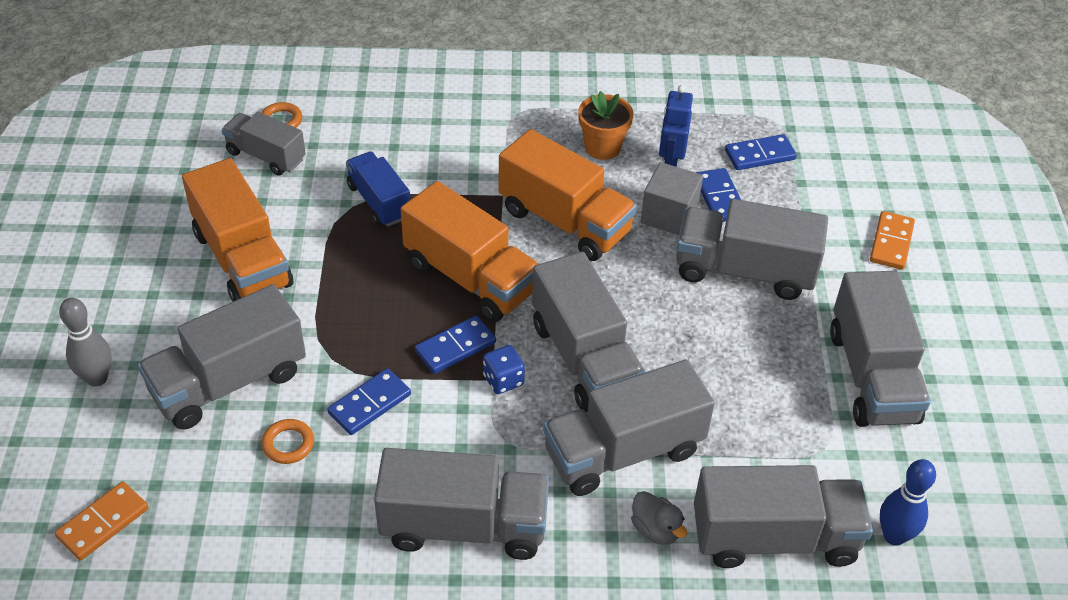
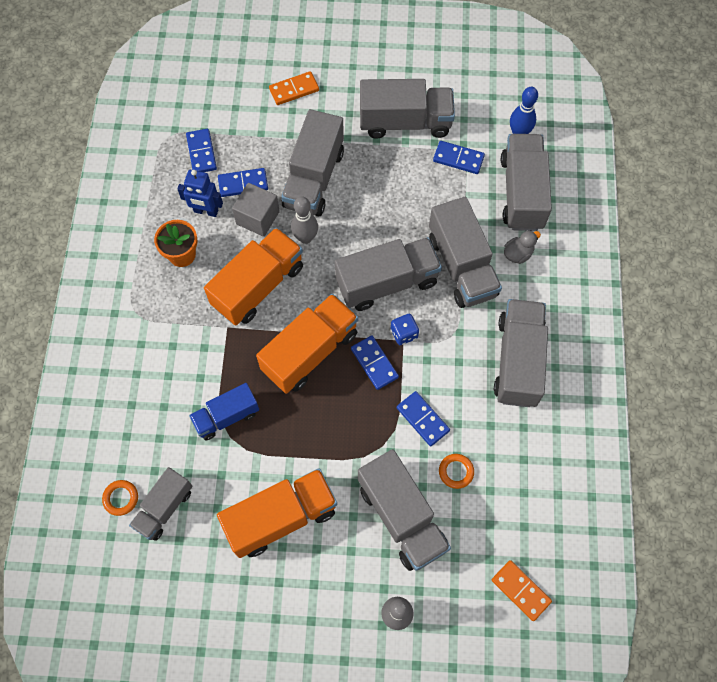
camera: 85 degrees left, 20 degrees up
(645, 266) = (305, 238): none -> grey bowling pin
(820, 447) = (458, 159): none -> blue domino
(891, 243) = (294, 90): orange domino -> orange domino turned 45 degrees counterclockwise

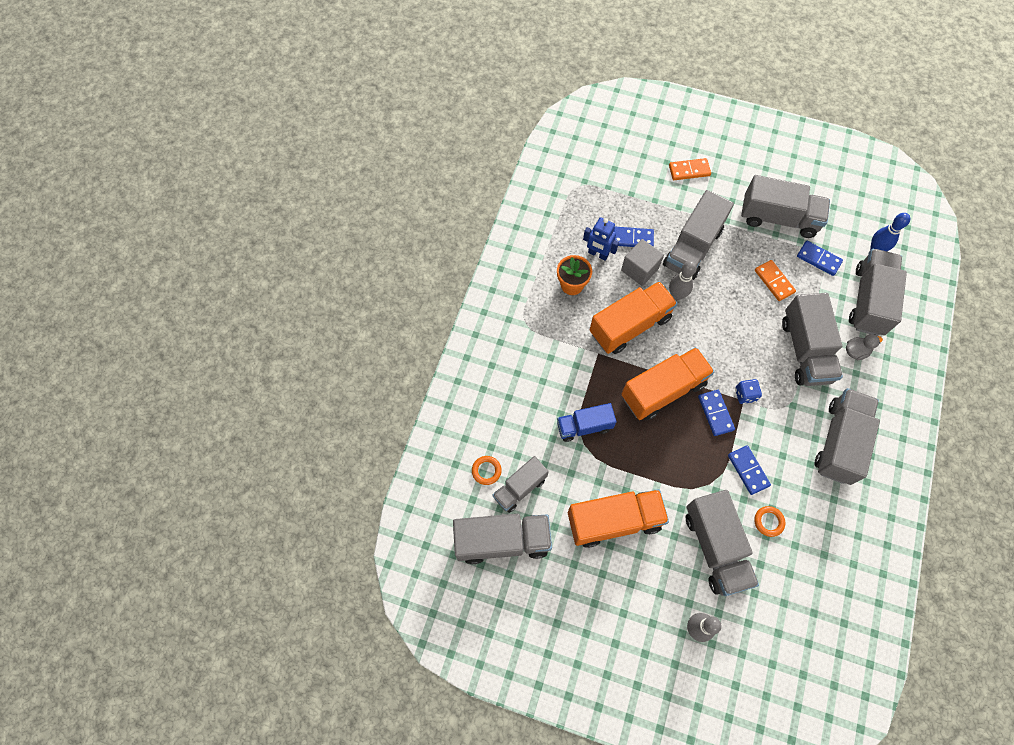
camera: 15 degrees right, 0 degrees up
(201, 152) = (603, 205): blue domino -> none
(387, 282) = (738, 348): grey truck -> grey truck (502, 540)
(520, 591) = (806, 637): orange domino -> orange domino (774, 281)

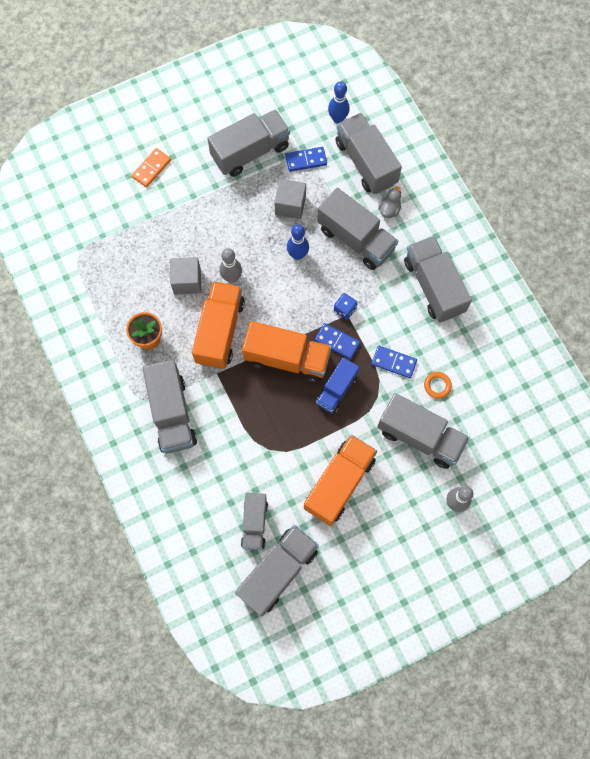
camera: 45 degrees left, 5 degrees up
(486, 471) = (219, 534): orange ring -> none
(584, 426) = (257, 436): blue truck -> blue truck (336, 390)
(598, 254) = (145, 297): blue robot -> none
(632, 238) = (159, 261): blue domino -> none
(663, 390) = (287, 358): orange truck -> orange truck turned 90 degrees clockwise
(692, 248) = (210, 230): grey truck -> grey truck (172, 413)
(745, 322) = (297, 255): none -> blue bowling pin
(774, 281) = (290, 205): orange domino -> grey cube

